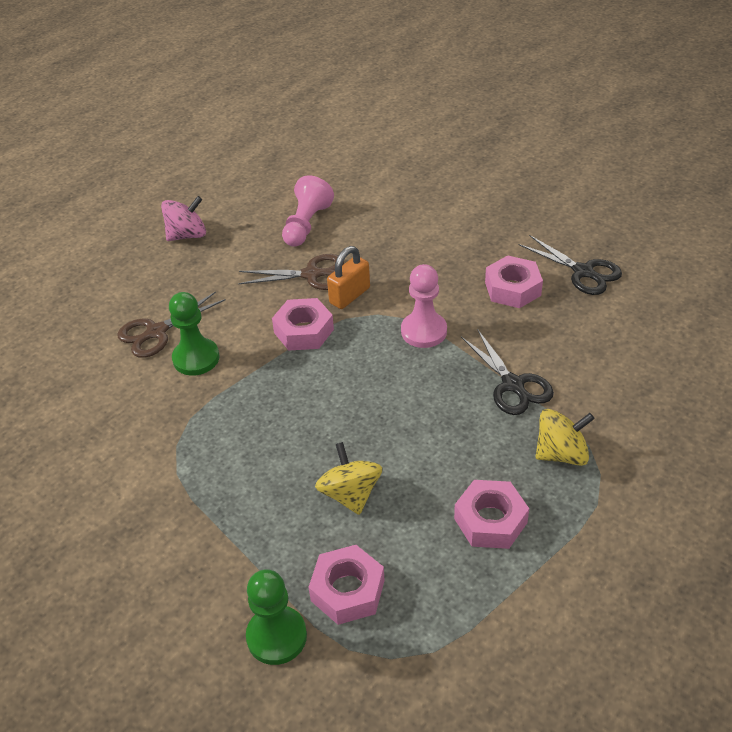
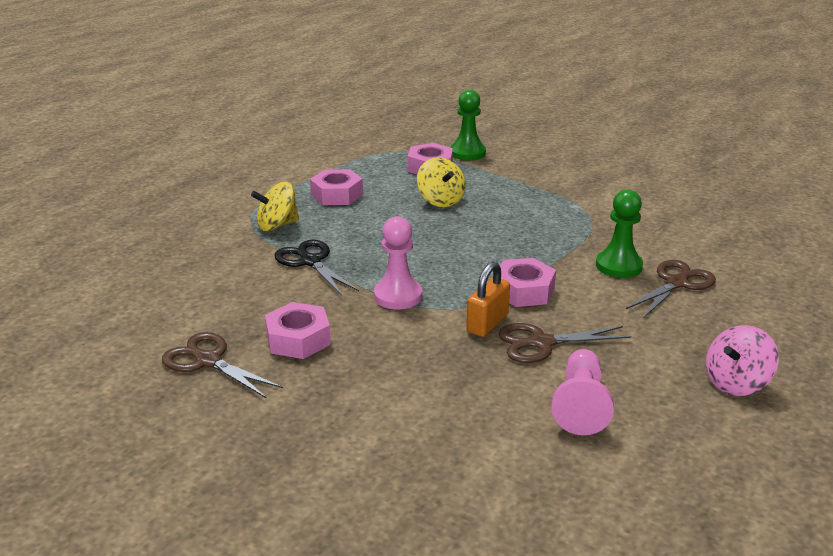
camera: 170 degrees right, 15 degrees down
(583, 272) = (208, 361): black scissors -> brown scissors

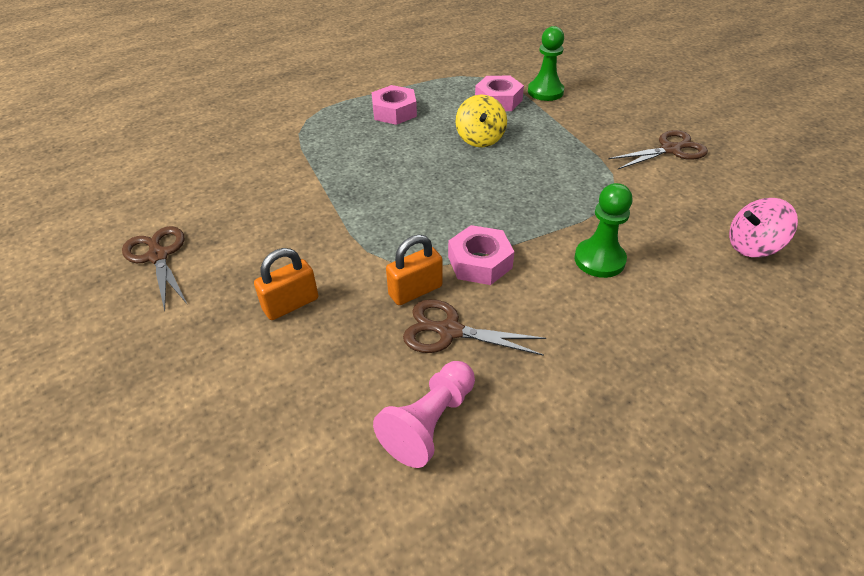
camera: 25 degrees right, 15 degrees up
(277, 225) = (321, 132): yellow spinning top -> none
(298, 339) = (243, 256): pink nut -> none
(310, 261) = (317, 176): black scissors -> none
(383, 362) = (291, 304): none -> orange padlock
(398, 296) = (360, 234): pink pawn -> none
(677, 283) = (648, 300): brown scissors -> brown scissors (670, 150)
(736, 383) = (621, 457): pink spinning top -> pink spinning top (752, 246)

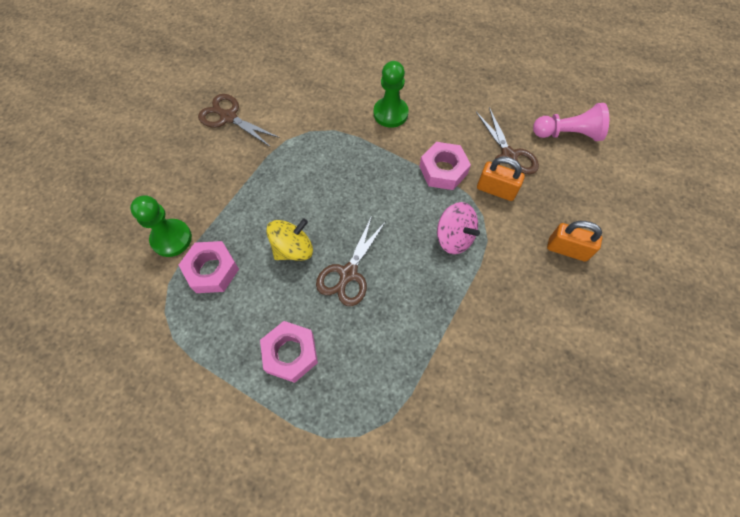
camera: 125 degrees left, 20 degrees up
(158, 256) = (616, 380): brown scissors -> brown scissors (348, 274)
(752, 246) = (321, 51): pink spinning top -> pink spinning top (454, 237)

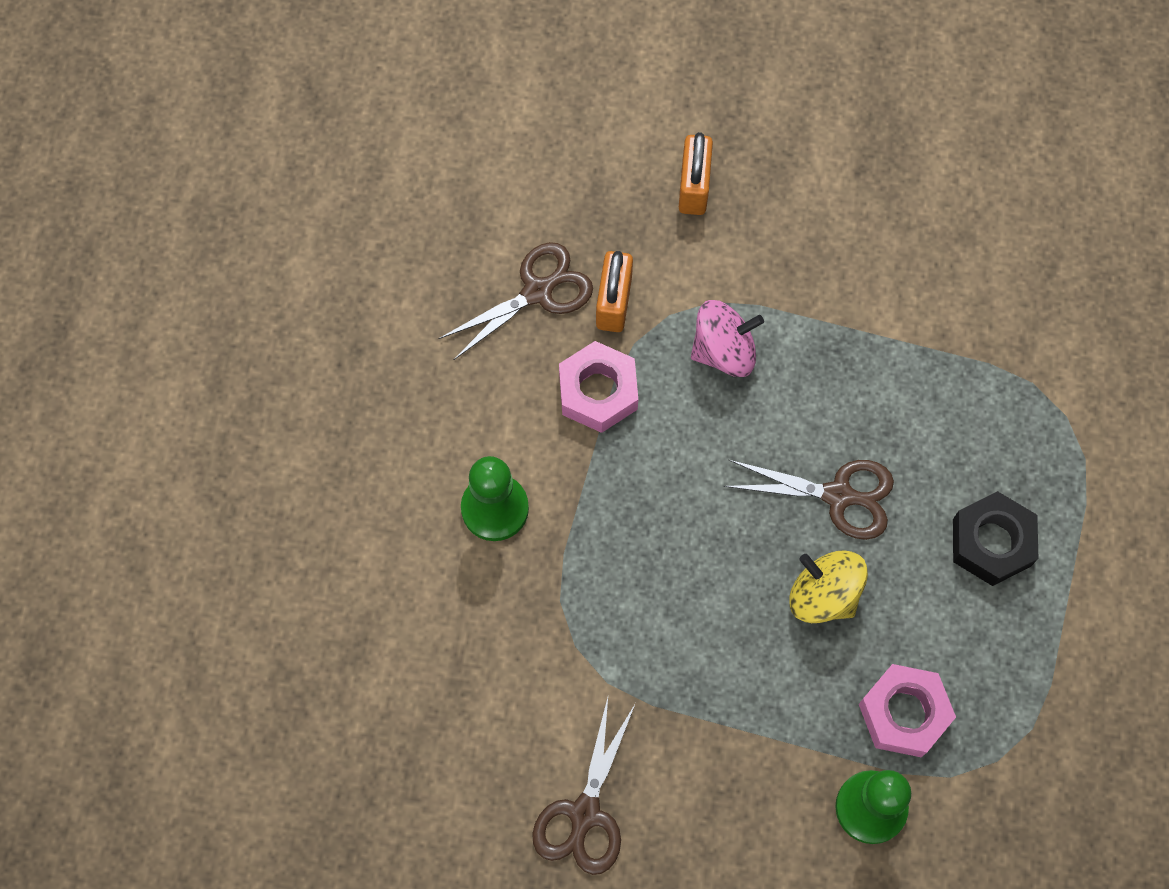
camera: 105 degrees left, 5 degrees up
(290, 353) = (991, 542): pink nut -> black nut
(454, 237) = (723, 351): pink spinning top -> pink spinning top turned 45 degrees clockwise
(568, 134) = (462, 204): pink pawn -> none

